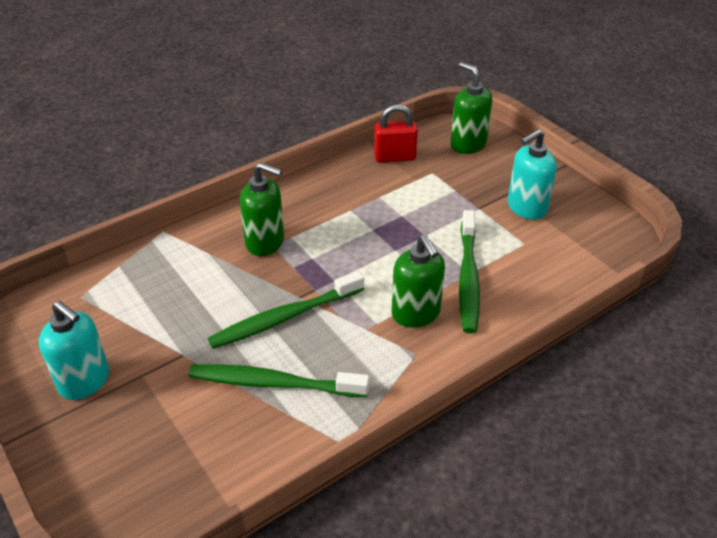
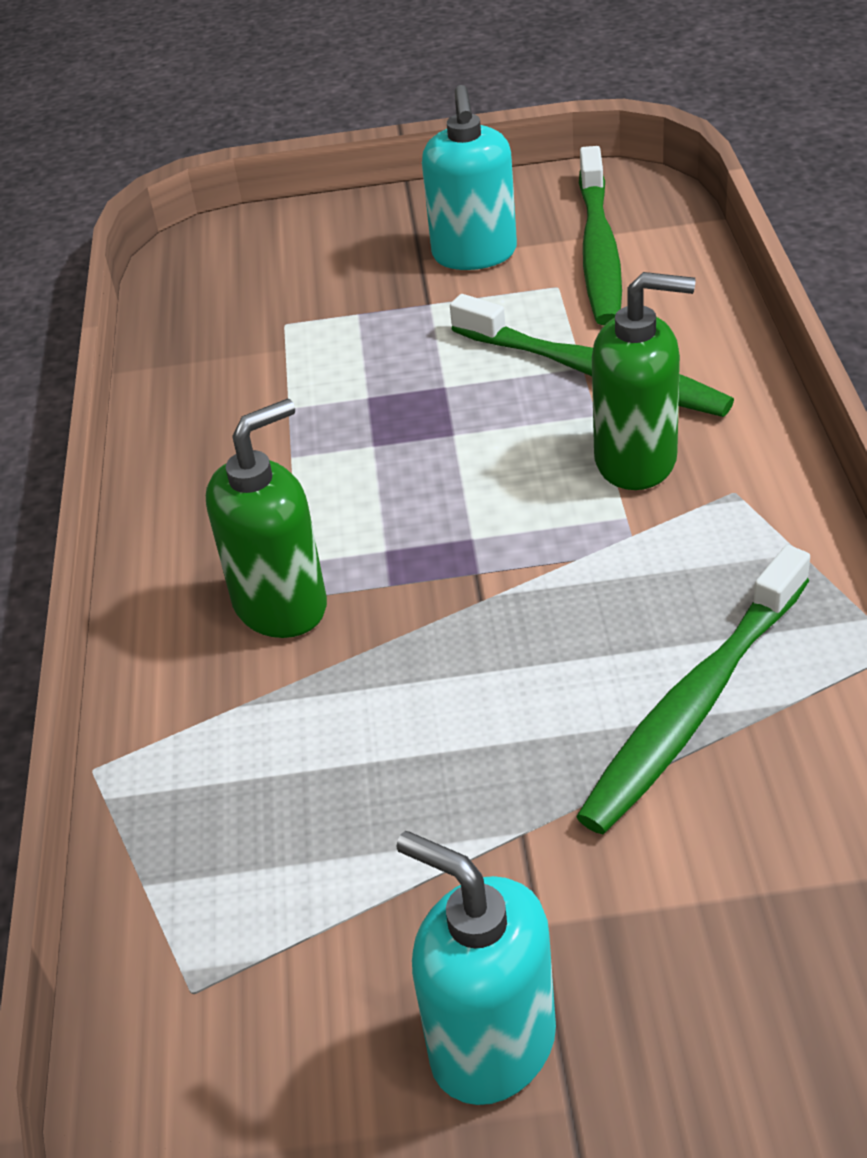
camera: 55 degrees left, 0 degrees up
(85, 381) = (492, 1044): turquoise soap dispenser -> turquoise soap dispenser turned 120 degrees counterclockwise
(284, 317) = (524, 638): green toothbrush -> green toothbrush (598, 250)
(395, 157) = (196, 353): red padlock -> none
(468, 144) = (249, 259): green soap dispenser -> none

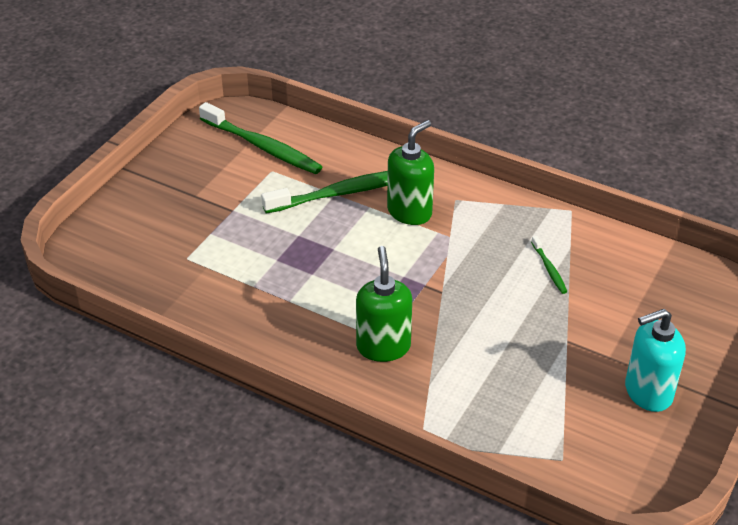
camera: 60 degrees left, 0 degrees up
(474, 254) = (215, 179): turquoise soap dispenser -> none
(694, 705) = (549, 269): green toothbrush -> green toothbrush, size x0.46

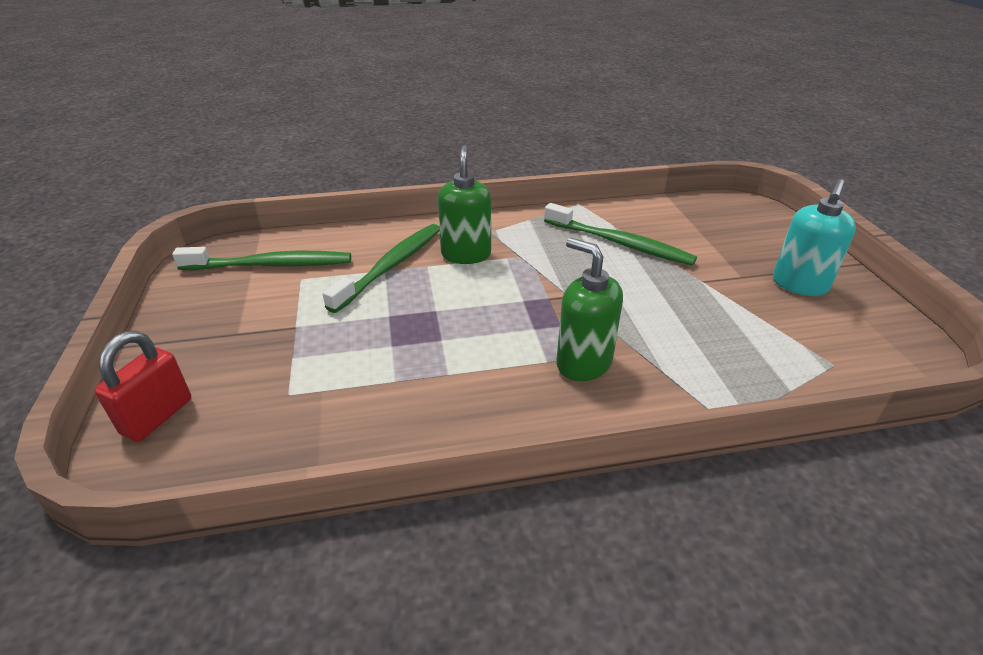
camera: 40 degrees left, 5 degrees down
(109, 231) = (157, 416): none -> red padlock
(549, 269) = (619, 243): green toothbrush -> green toothbrush, size x2.16

